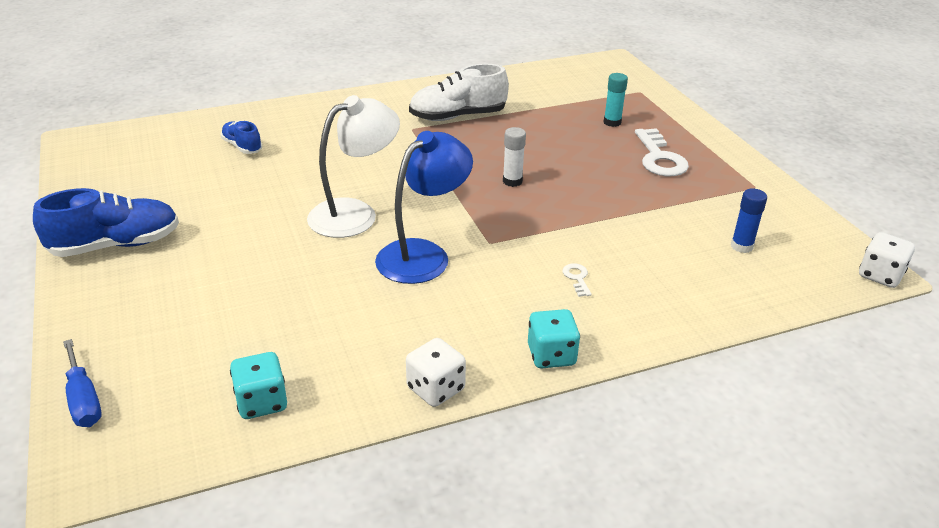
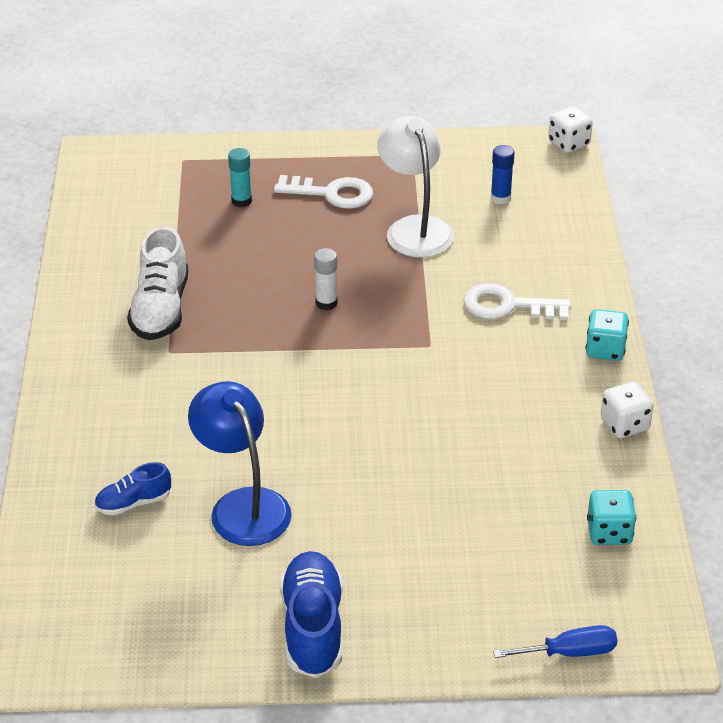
camera: 70 degrees left, 5 degrees up
(355, 213) = (335, 429): white lamp -> white lamp (415, 228)
(423, 254) = (431, 393): blue lamp -> blue lamp (243, 505)
(577, 278) = (508, 306): white key -> white key, size x2.19

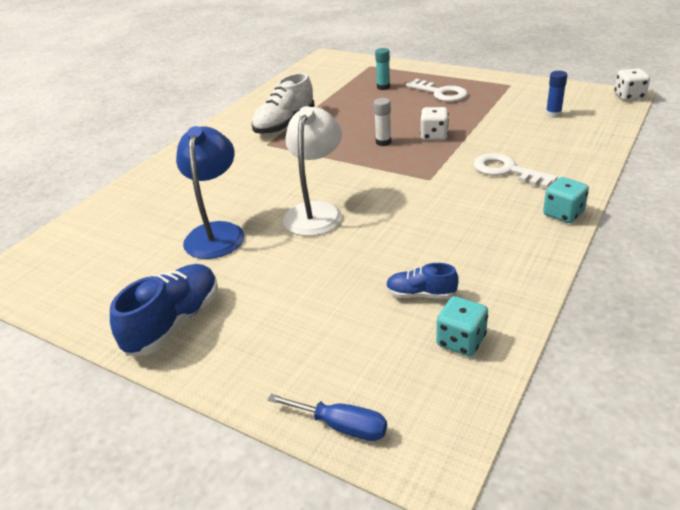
camera: 35 degrees right, 5 degrees down
(133, 503) = (159, 211): blue shoe -> blue shoe (421, 294)
(415, 228) = (478, 118): white lamp -> white lamp (316, 212)
(624, 424) = (540, 267): white dice -> white dice (434, 136)

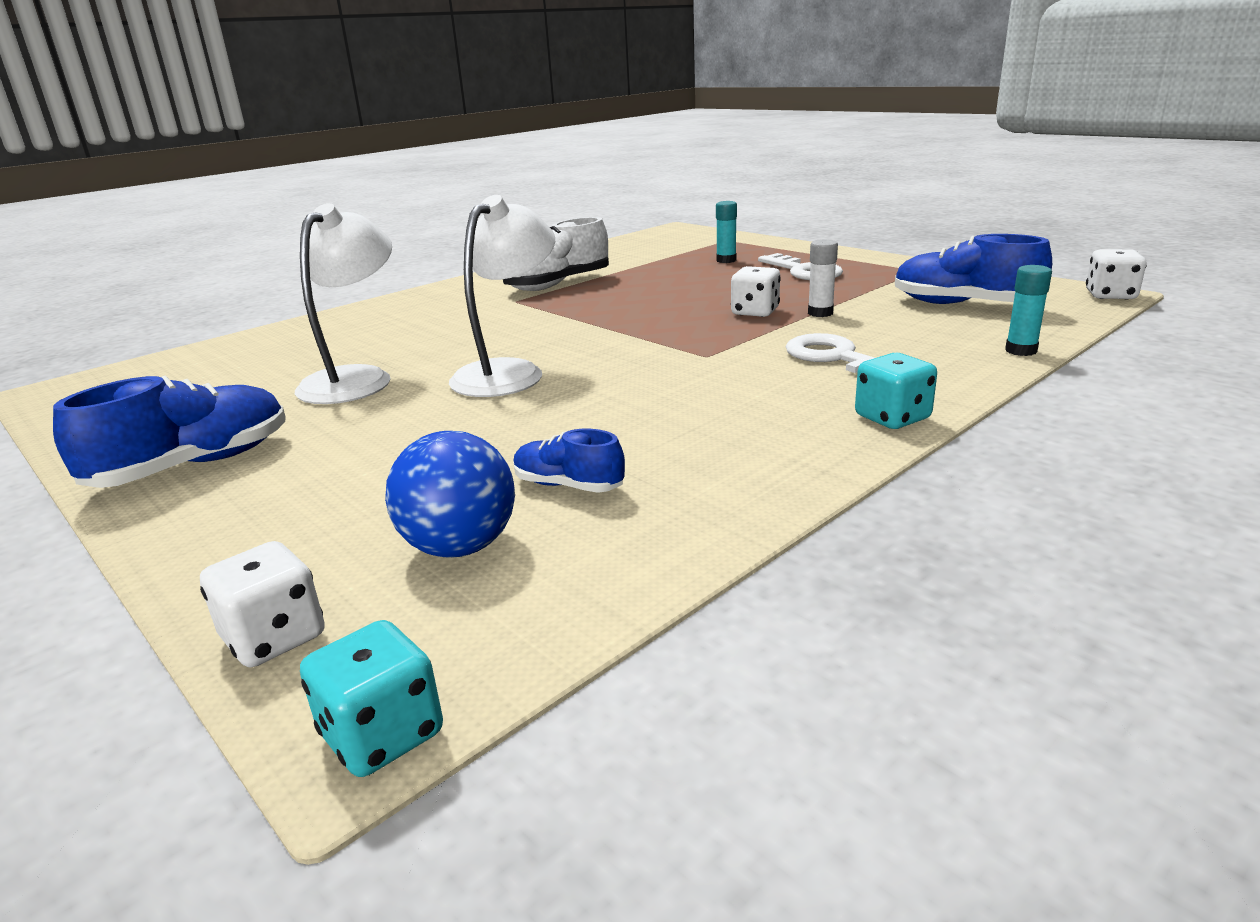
camera: 15 degrees right, 10 degrees down
(217, 232) = (356, 379): blue lamp -> white lamp
(341, 426) = (274, 637): blue screwdriver -> white dice
(383, 142) = (675, 312): white glue stick -> white glue stick (820, 313)
(393, 348) = (460, 547): none -> blue ball
(461, 341) = (577, 556): turquoise dice -> turquoise dice (382, 734)
(553, 114) = (964, 305): blue glue stick -> blue shoe
(603, 150) = (1021, 350): none -> turquoise glue stick

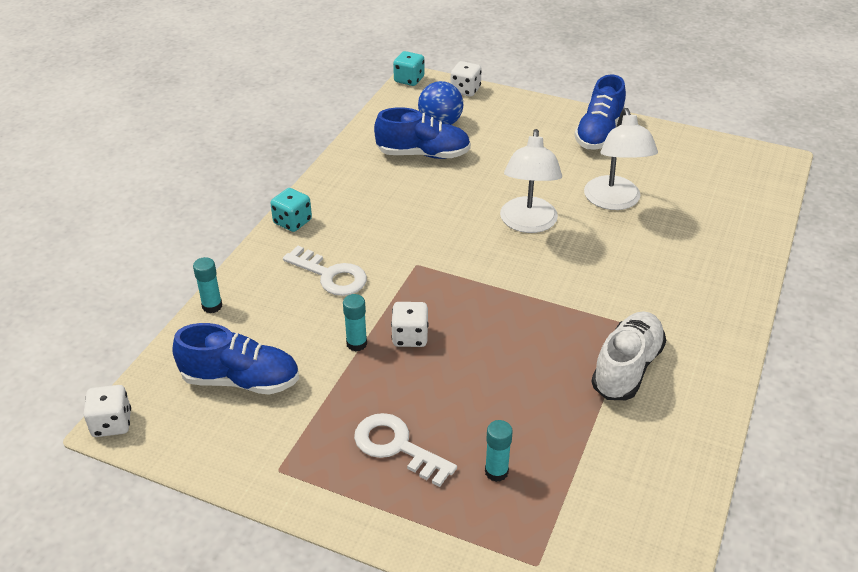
camera: 155 degrees right, 15 degrees up
(568, 485) = (423, 154): blue shoe -> blue shoe, size x1.78
(820, 313) = (356, 344): white glue stick -> turquoise glue stick

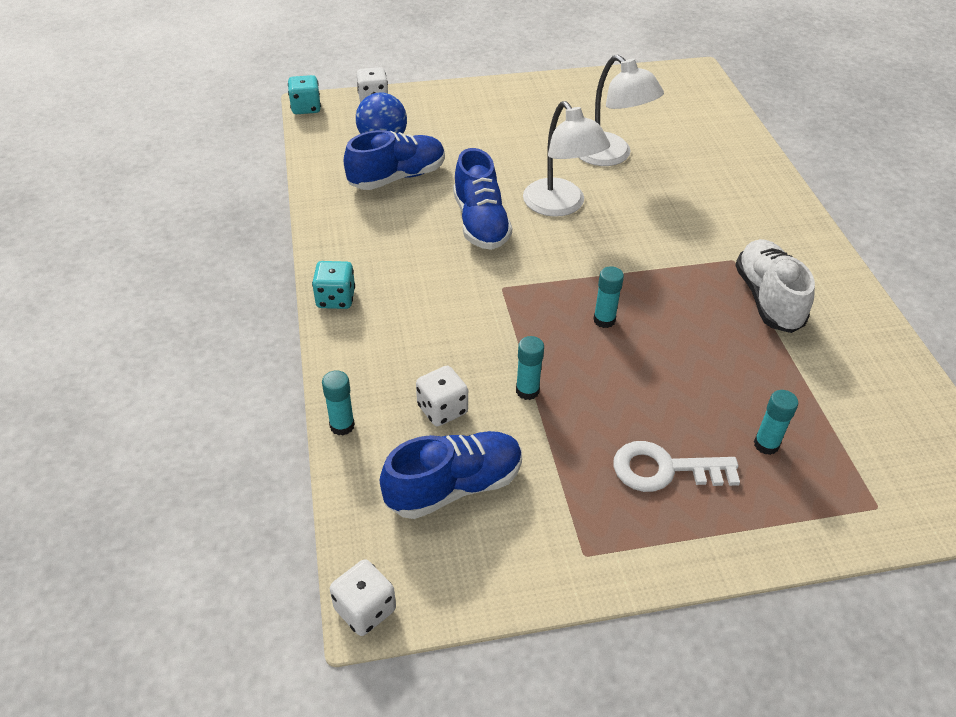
camera: 35 degrees left, 5 degrees up
(331, 275) = (432, 335): white key -> none
(410, 337) = (568, 360): white dice -> white dice (442, 409)
(468, 322) = (604, 320): none -> turquoise glue stick
(599, 133) = (535, 99): blue shoe -> blue shoe (480, 223)

